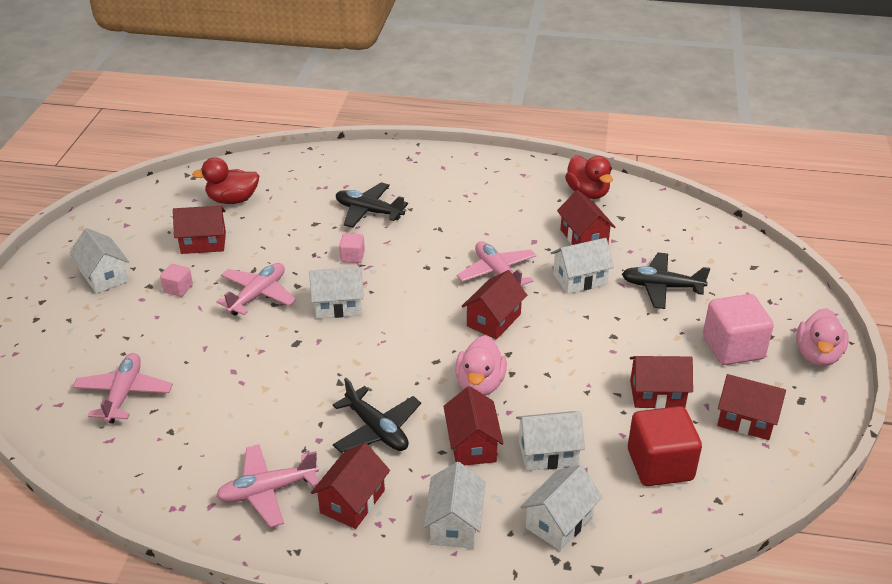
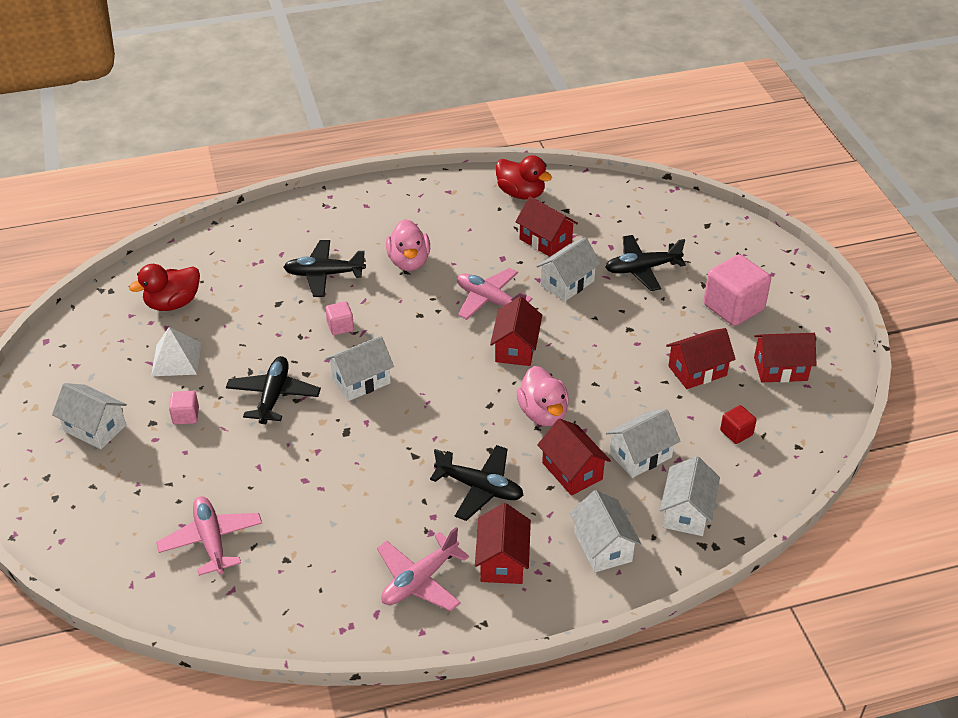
camera: 25 degrees left, 5 degrees up
(203, 243) = (176, 359): red house -> white pyramid
(258, 295) = (273, 396): pink plane -> black plane
(660, 465) = (736, 433): red cube -> red cube, size x0.49
(817, 355) = (803, 292): pink duck -> pink duck (409, 262)

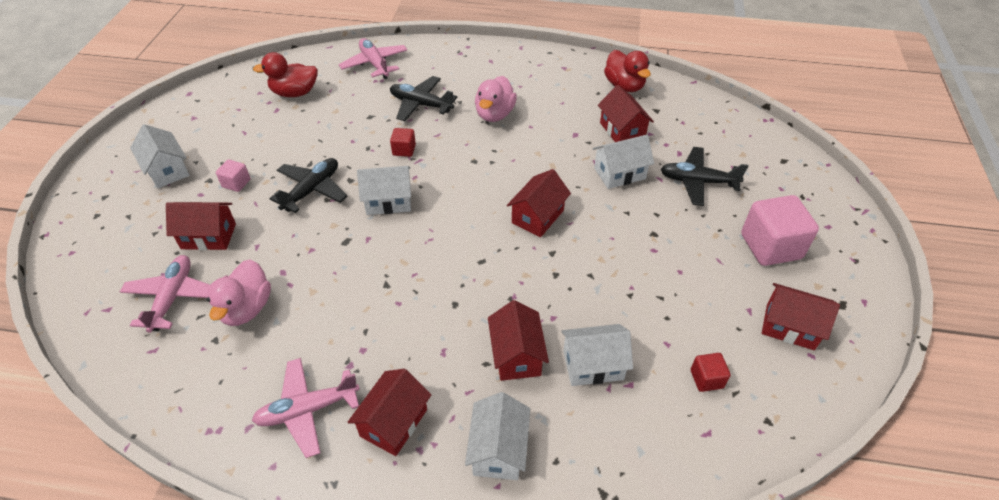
camera: 25 degrees right, 5 degrees up
(176, 359) = (264, 136): white pyramid -> none
(340, 326) = (404, 150): pink cube -> red cube
(480, 488) = (421, 338): black plane -> none
(489, 300) = (541, 167): pink plane -> pink plane (375, 64)
(543, 413) = (524, 287): pink duck -> pink duck (246, 308)
(686, 512) = (606, 447): white house -> none
(697, 371) = (699, 298): red house -> red house (208, 236)

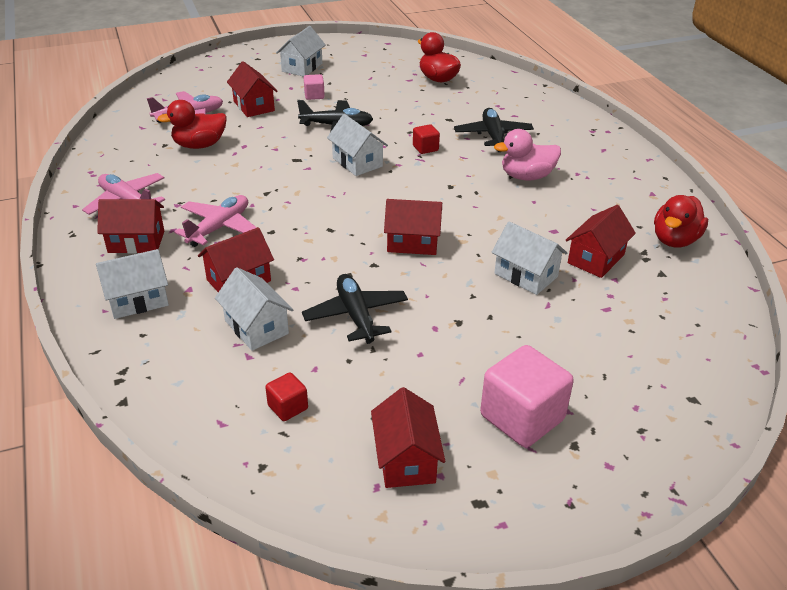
camera: 60 degrees right, 10 degrees down
(246, 308) = (199, 145): pink duck -> red duck
(375, 64) = (519, 97): pink plane -> pink plane (219, 227)
(697, 181) = (573, 334): black plane -> black plane (356, 315)

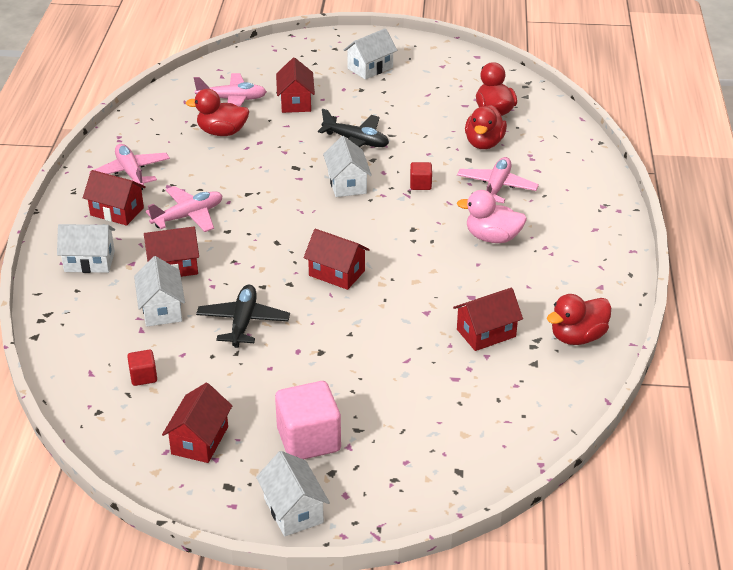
camera: 25 degrees right, 0 degrees up
(314, 95) = (359, 103): pink cube -> none
(451, 104) = (484, 143): none -> red duck
(493, 136) = (496, 187): black plane -> pink plane
(526, 275) = (410, 329): white house -> white house (293, 510)

